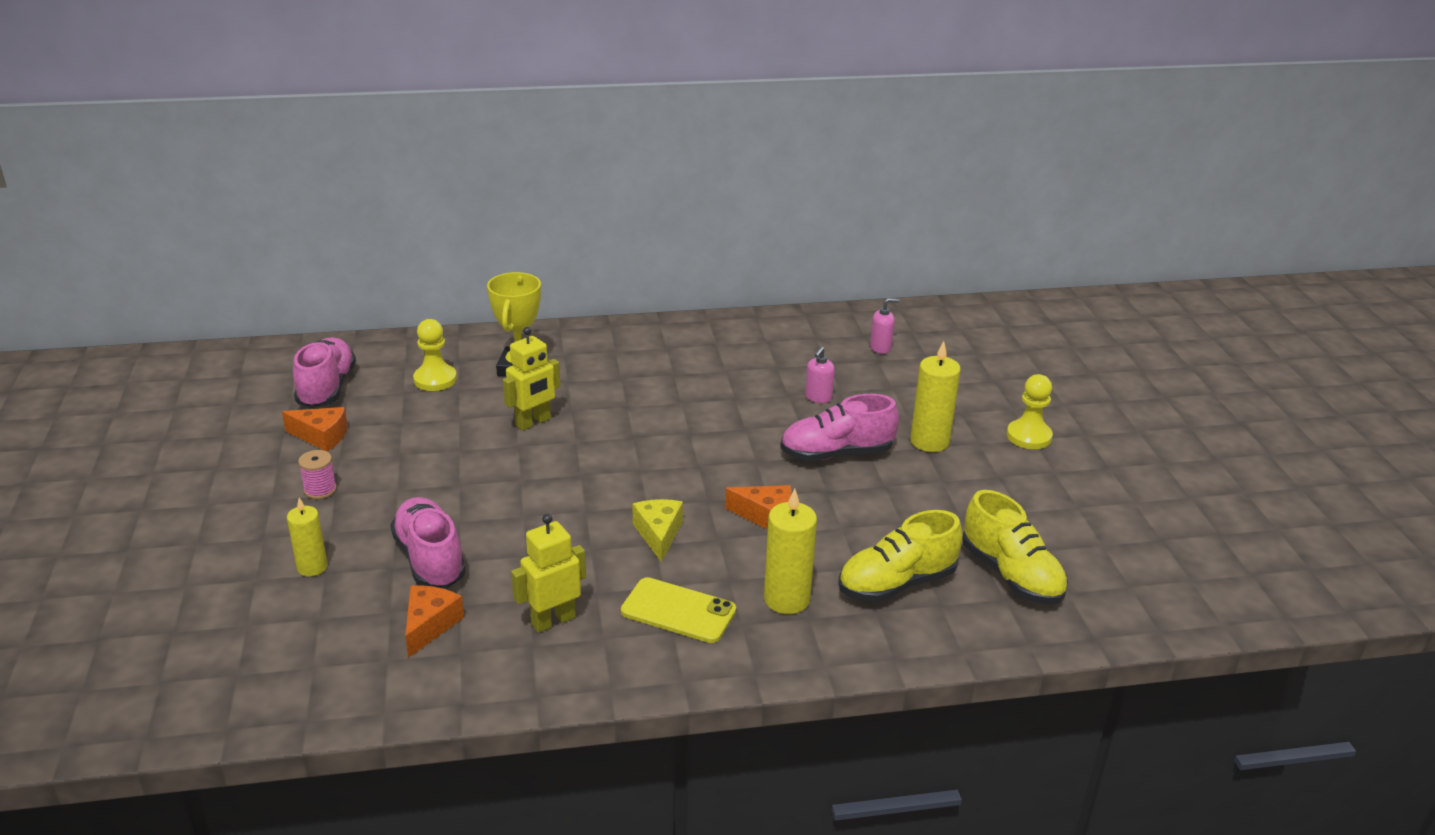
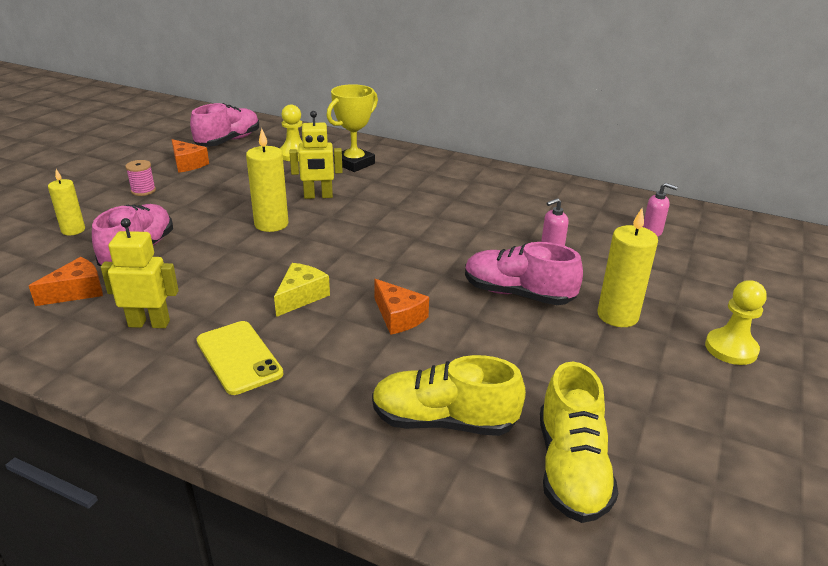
camera: 35 degrees right, 0 degrees up
(786, 599) = (331, 388): yellow candle -> yellow candle (271, 224)

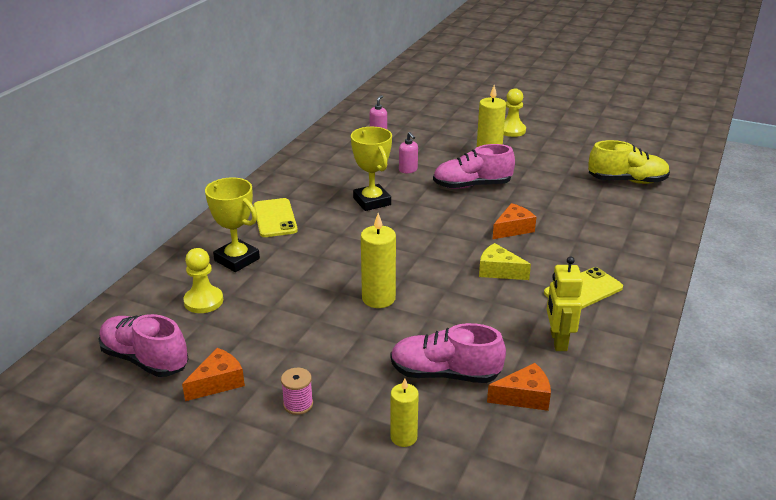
camera: 90 degrees left, 0 degrees up
(77, 291) = (524, 397): orange cheese -> orange cheese turned 120 degrees clockwise
(318, 196) = (317, 276): yellow robot -> none
(427, 176) = (275, 218): none -> yellow phone
(444, 421) = (610, 213): yellow shoe -> none
(465, 224) = (372, 201): none -> yellow trophy
(517, 294) = (472, 185): pink shoe -> pink shoe turned 60 degrees clockwise

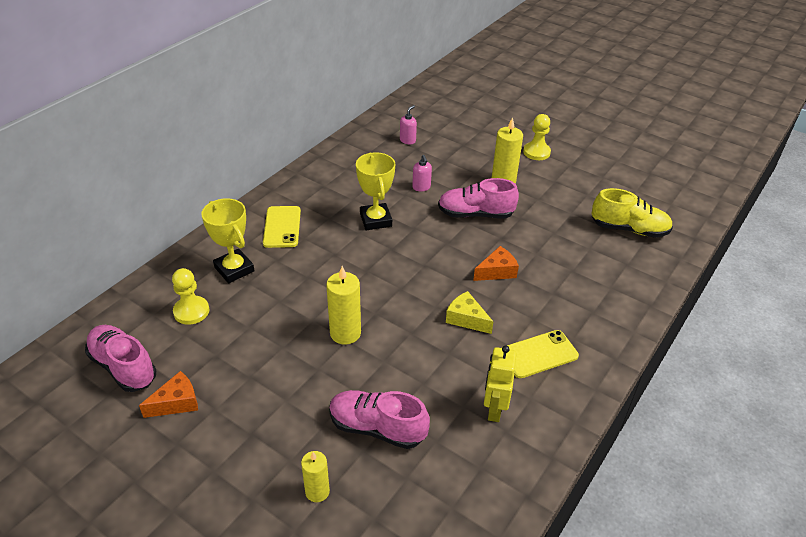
camera: 10 degrees right, 10 degrees up
(298, 404) = (237, 438): pink spool -> none
(524, 397) = (440, 467): orange cheese -> none

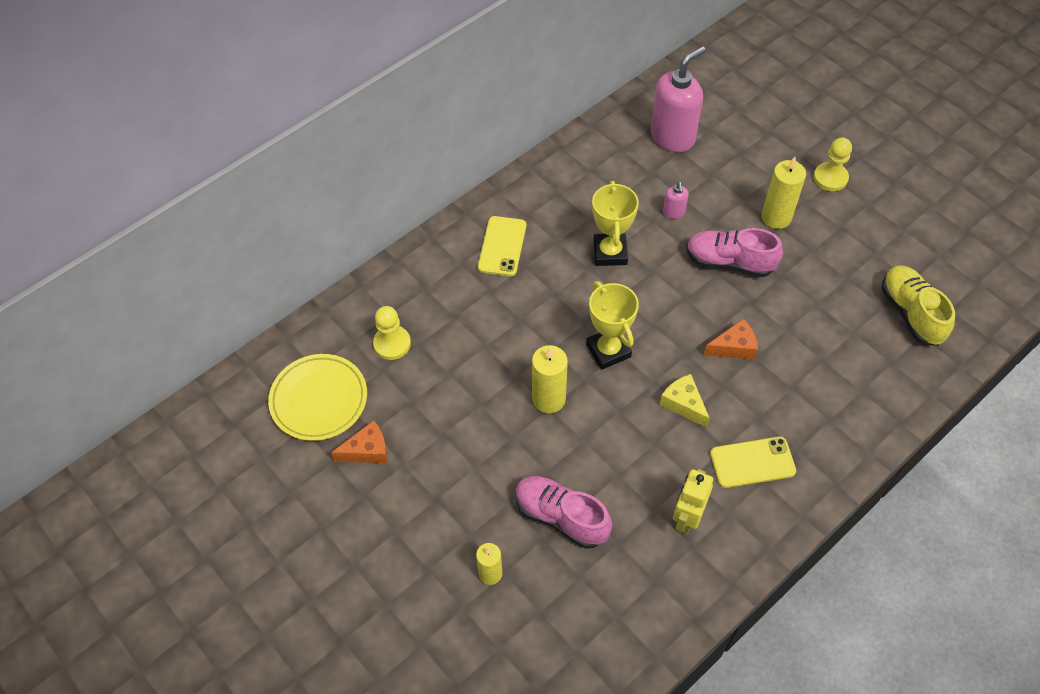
camera: 15 degrees right, 15 degrees up
(123, 367) = (319, 400): pink shoe -> yellow plate
(234, 269) = (442, 296): yellow trophy -> yellow trophy (608, 350)
(407, 140) = (672, 137): pink soap dispenser -> pink soap dispenser, size x2.28
(629, 229) = (911, 313): yellow shoe -> yellow shoe turned 135 degrees counterclockwise

